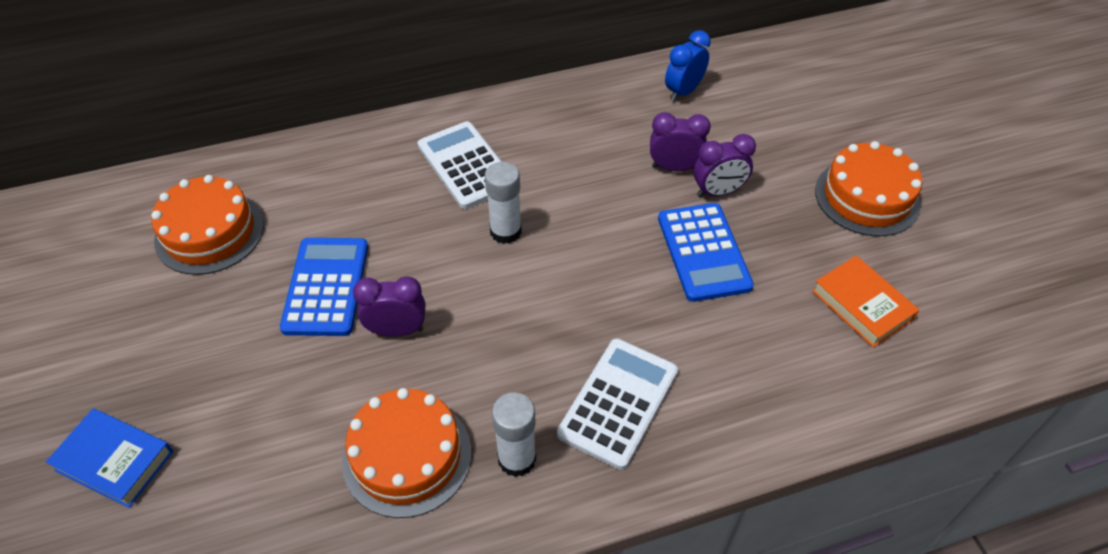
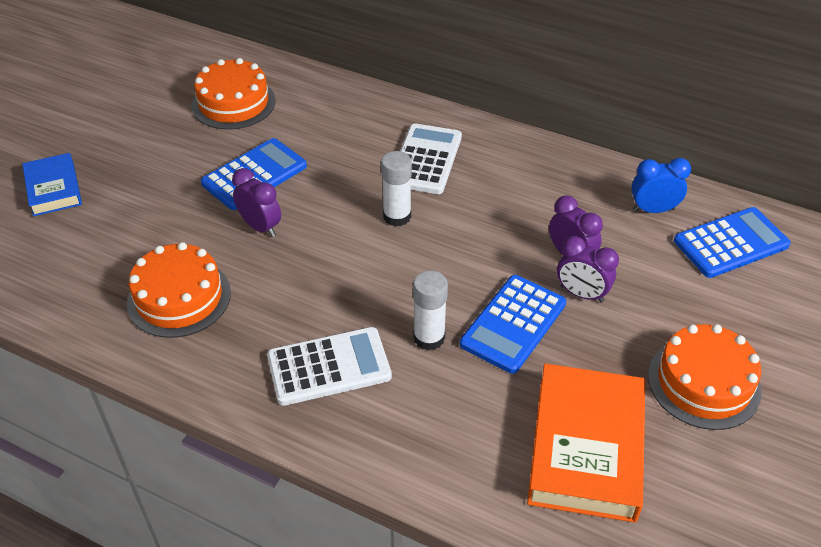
camera: 45 degrees right, 5 degrees down
(517, 459) = (231, 348): white glue stick -> white glue stick (429, 338)
(760, 82) = (731, 243): none -> blue calculator
(862, 305) = (585, 448): orange book -> orange book, size x1.73

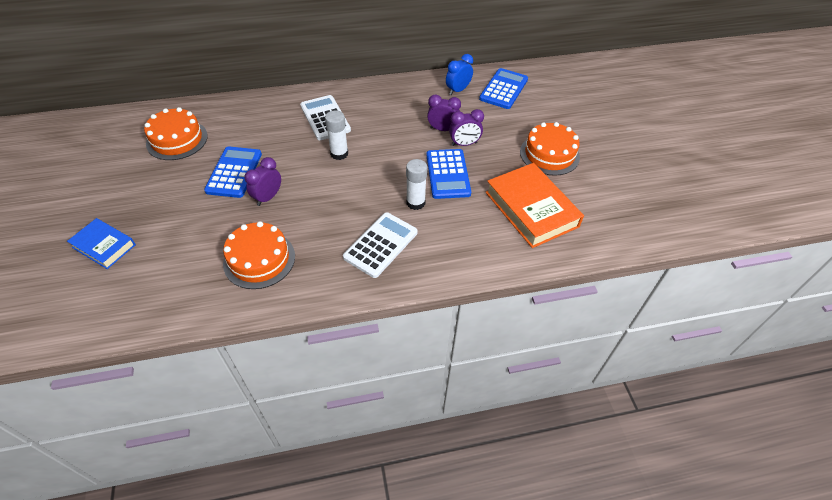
camera: 40 degrees left, 5 degrees up
(260, 227) = (268, 197): purple clock -> purple clock turned 60 degrees counterclockwise

